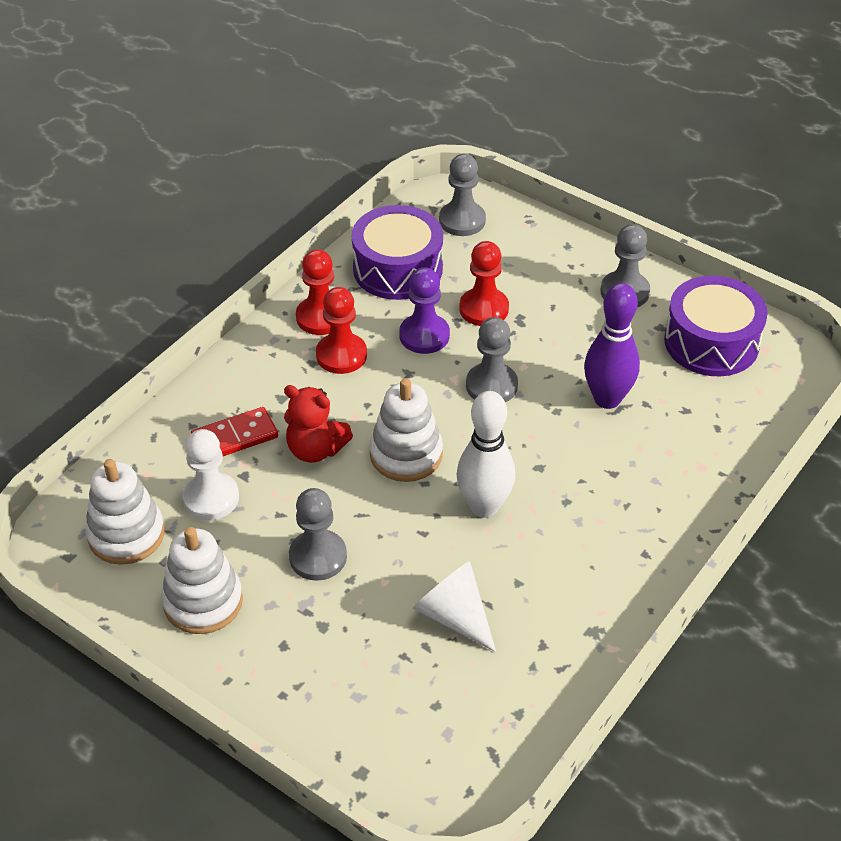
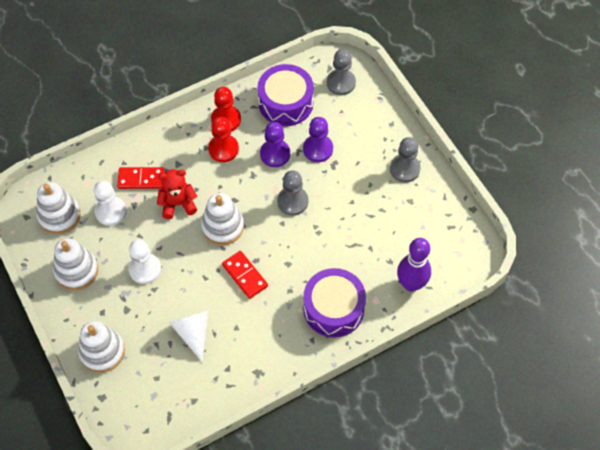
camera: 25 degrees right, 15 degrees up
(315, 449) = (178, 204): red teddy bear -> red teddy bear turned 120 degrees clockwise
(318, 557) = (145, 269): grey pawn -> white pawn
(319, 703) = (102, 351): none -> white stacking toy
(484, 309) = (318, 149): red pawn -> purple pawn
(484, 506) = (245, 275): white bowling pin -> red domino
(607, 399) = (350, 236): purple bowling pin -> purple bowling pin (411, 284)
(711, 342) = (433, 223): purple drum -> purple drum (333, 308)

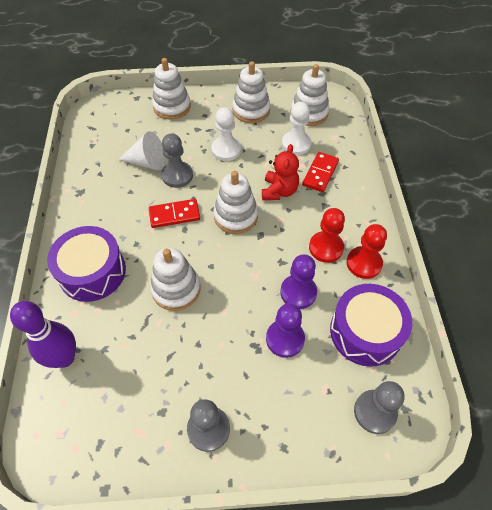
camera: 115 degrees right, 5 degrees down
(292, 201) = (230, 285): grey pawn -> grey pawn (177, 175)
(316, 238) = (176, 289): none -> white stacking toy

